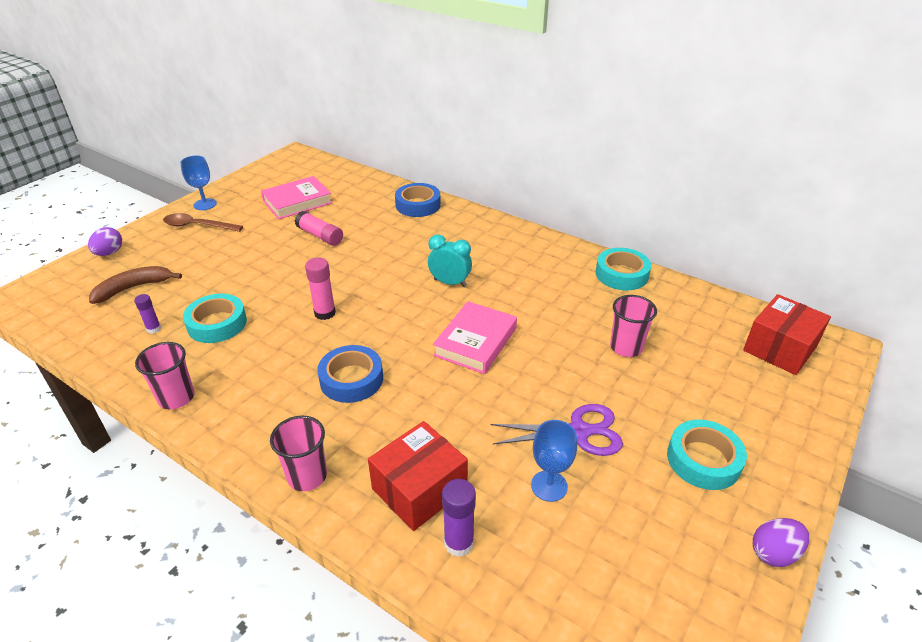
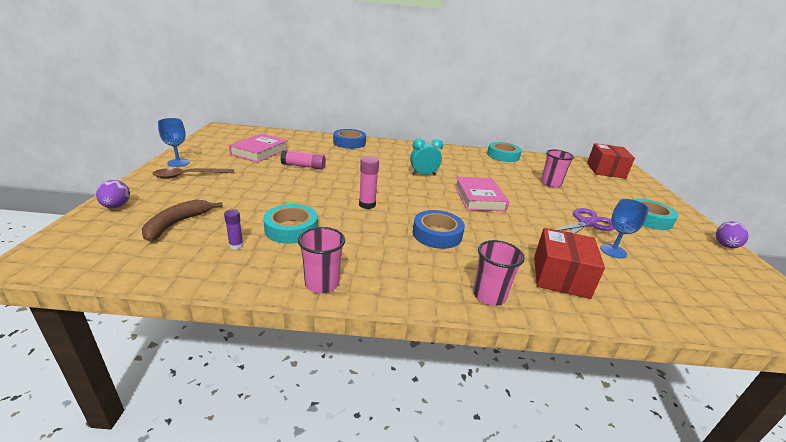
camera: 35 degrees left, 10 degrees down
(459, 543) = (619, 294): purple glue stick -> none

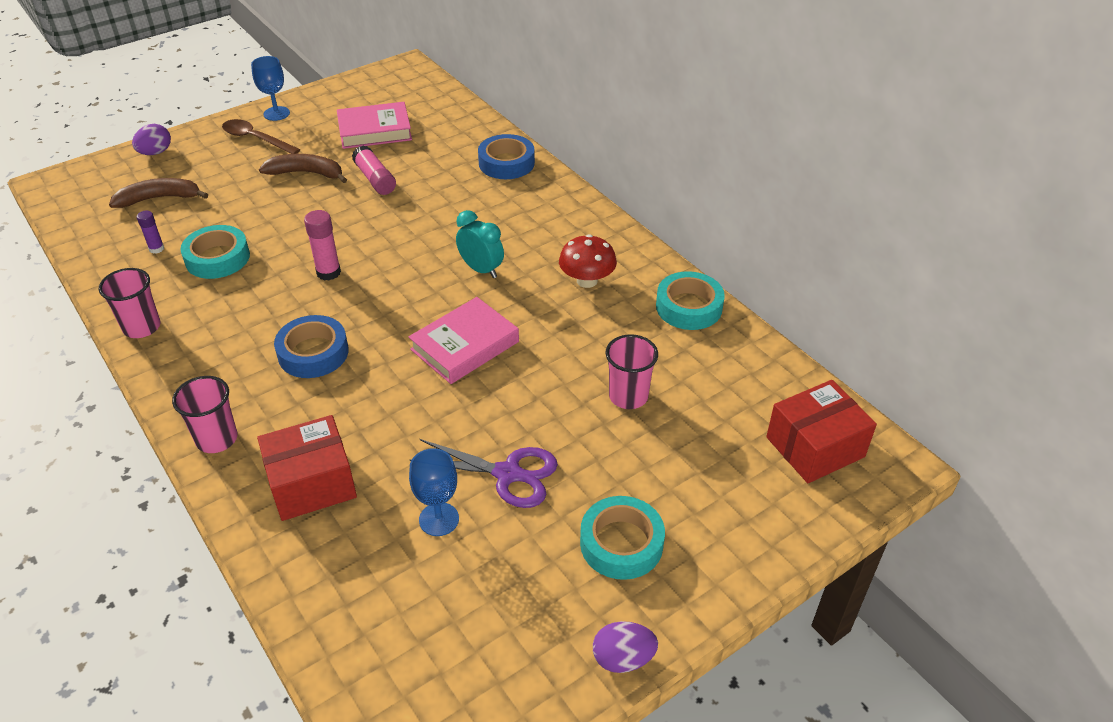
camera: 55 degrees right, 15 degrees up
(259, 177) = (306, 173): none -> brown banana
(462, 162) = (587, 280): none -> red mushroom

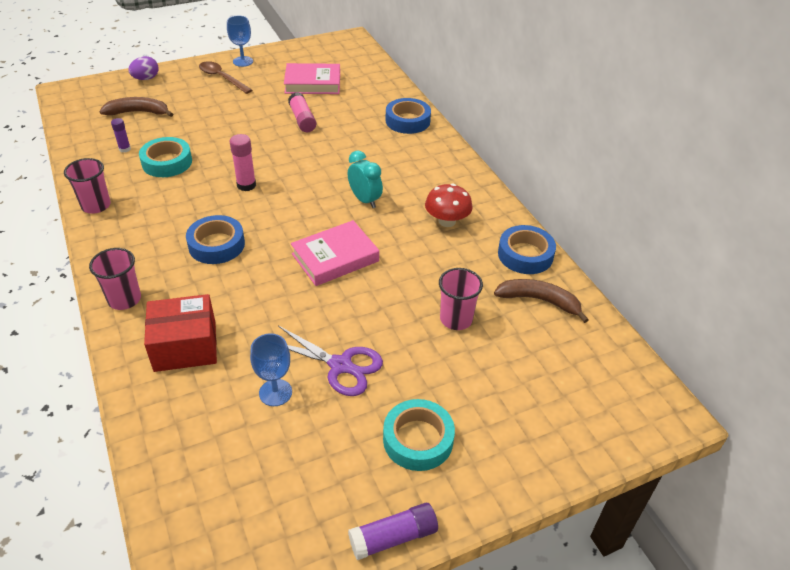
camera: 10 degrees right, 0 degrees up
(306, 173) = (252, 108): brown banana -> brown banana (539, 301)
(623, 658) = (393, 537): purple egg -> purple glue stick
(689, 307) = (525, 255): turquoise tape -> blue tape
(815, 447) = (604, 388): red box -> none

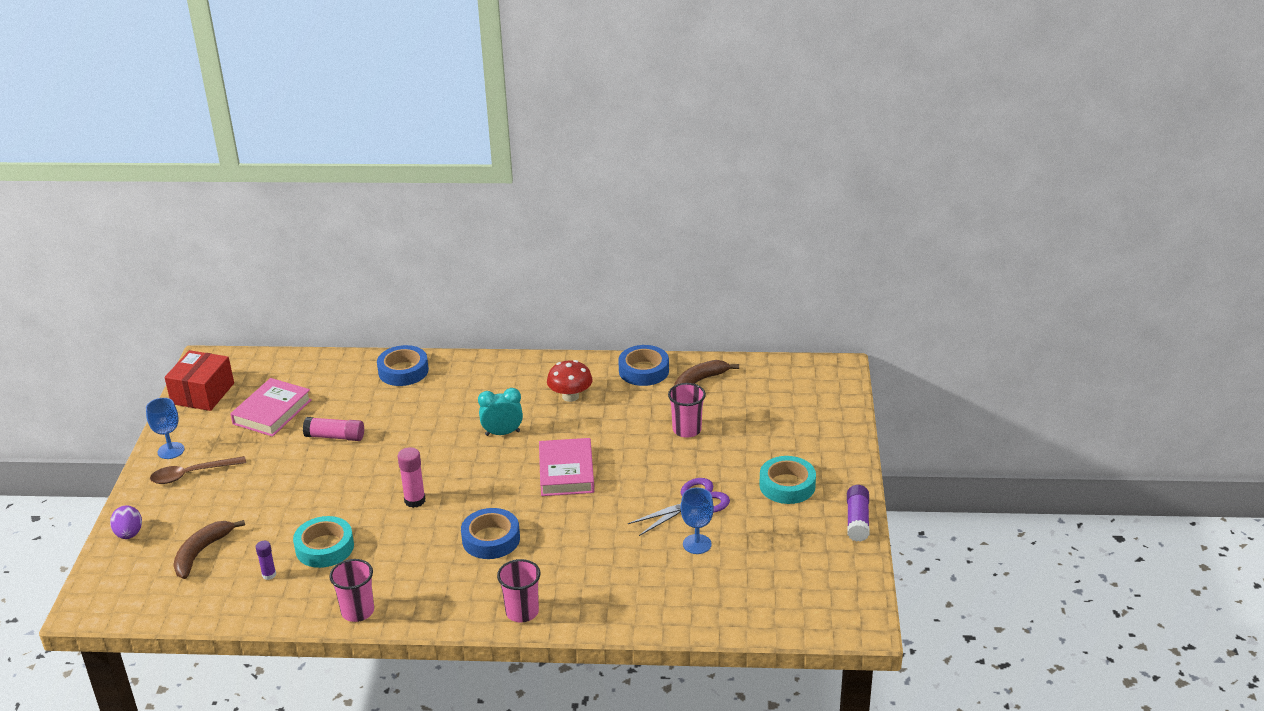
camera: 60 degrees left, 10 degrees down
(185, 346) = (610, 584): red box -> red box (202, 393)

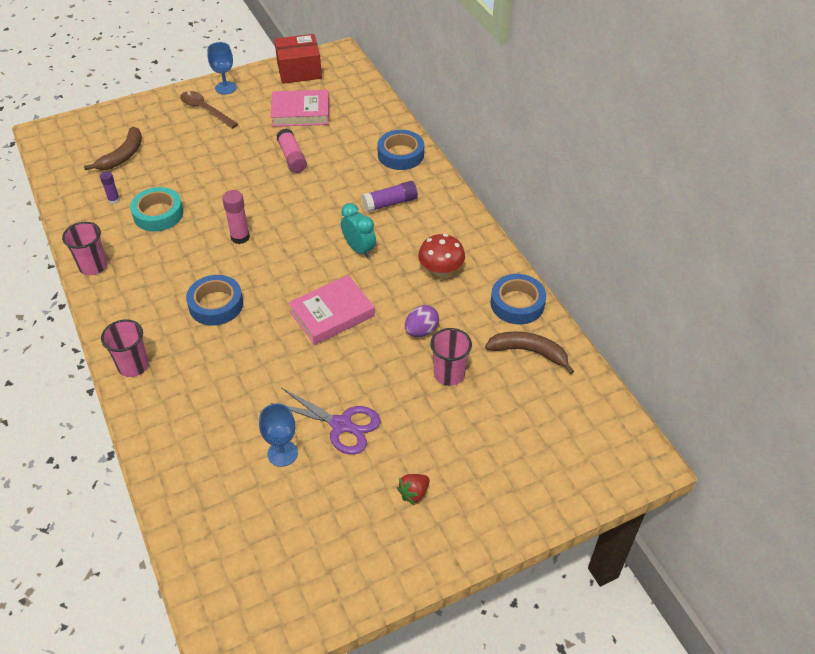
camera: 60 degrees right, 15 degrees up
(129, 534) = (126, 114): purple egg -> purple egg (421, 331)
(201, 552) = (123, 156): brown banana -> brown banana turned 120 degrees clockwise
(787, 485) = (414, 493): turquoise tape -> red strawberry
(857, 520) = (393, 581): purple glue stick -> purple glue stick (390, 203)

